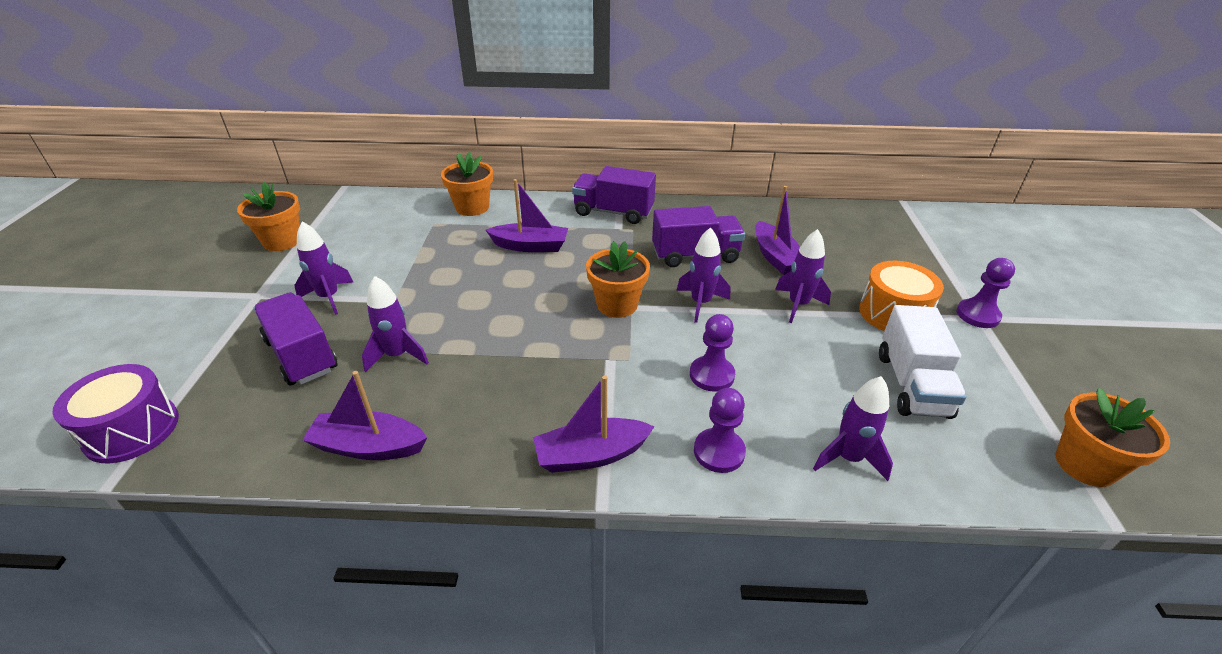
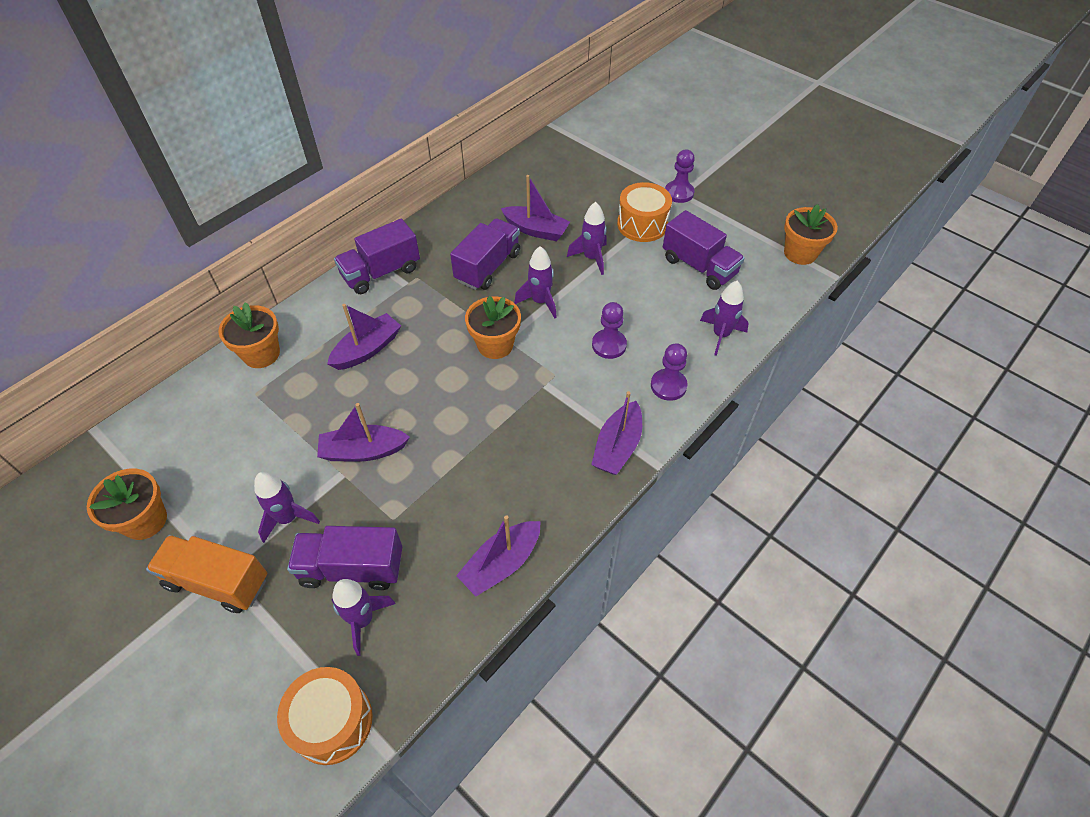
camera: 50 degrees left, 15 degrees up
(132, 430) = (332, 721): purple drum -> orange drum
(246, 297) = (217, 582): none -> orange truck
(397, 355) = (418, 504): purple rocket -> purple rocket (363, 620)
(427, 297) = (363, 451): none -> purple boat
(912, 384) = (699, 266): white truck -> purple truck

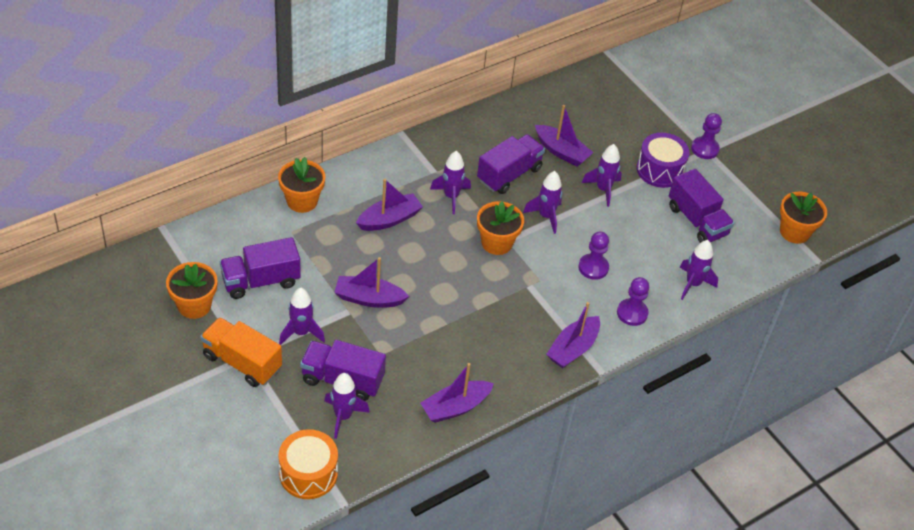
camera: 10 degrees right, 5 degrees down
(381, 272) = (415, 156): purple truck -> purple truck (261, 281)
(431, 306) = (451, 196): none -> purple rocket
(642, 224) = (659, 170): orange drum -> purple drum

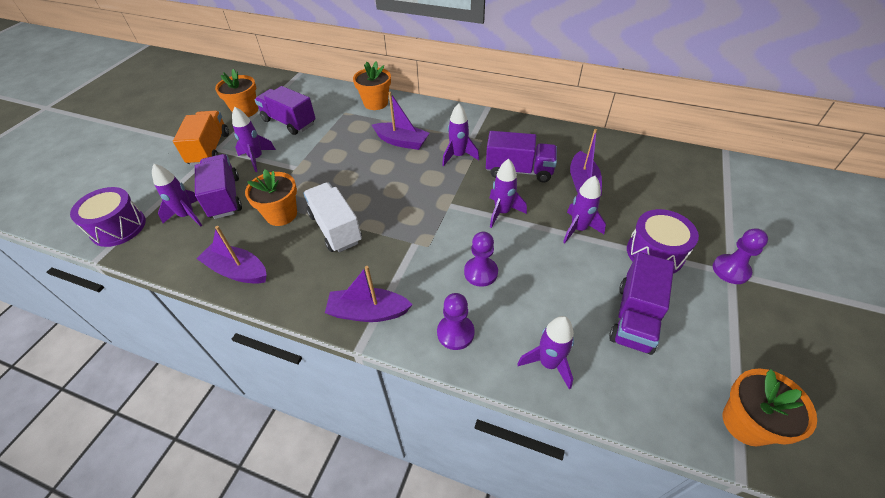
camera: 60 degrees right, 0 degrees up
(308, 473) = (118, 227): orange drum -> purple drum
(369, 298) = (316, 170): purple boat -> none
(464, 323) = (335, 228): none -> white truck
(496, 243) = (440, 201): orange flower pot -> orange flower pot (281, 214)

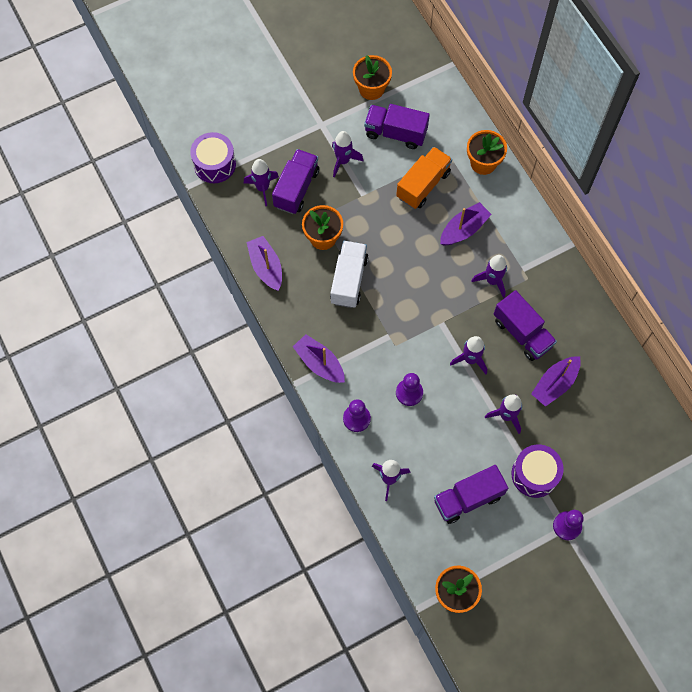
camera: 40 degrees right, 20 degrees up
(210, 149) = (316, 121): orange truck -> orange truck (423, 185)
(289, 122) = (395, 133): purple truck -> purple truck turned 60 degrees counterclockwise
(401, 142) = (464, 229): purple boat -> purple boat turned 105 degrees counterclockwise

